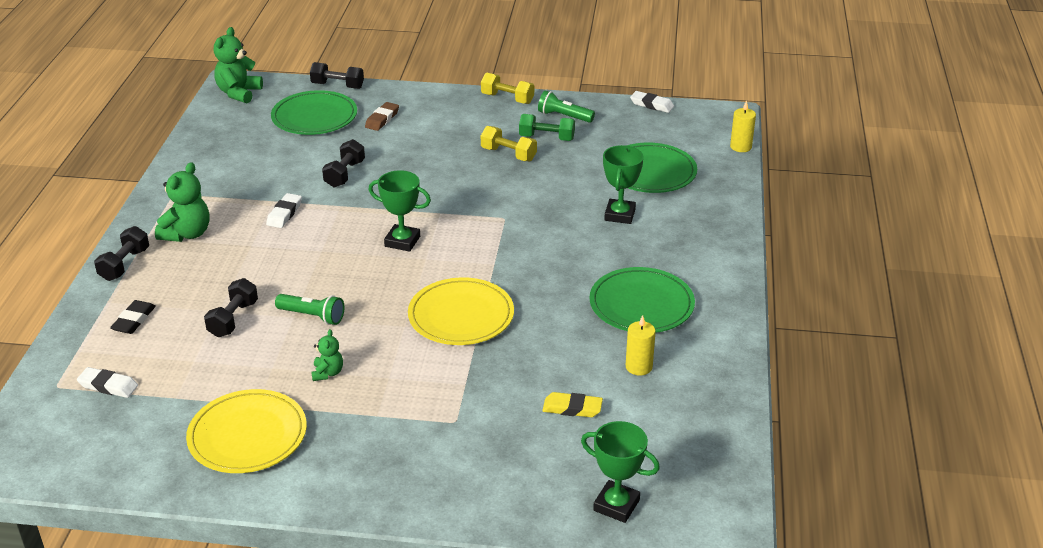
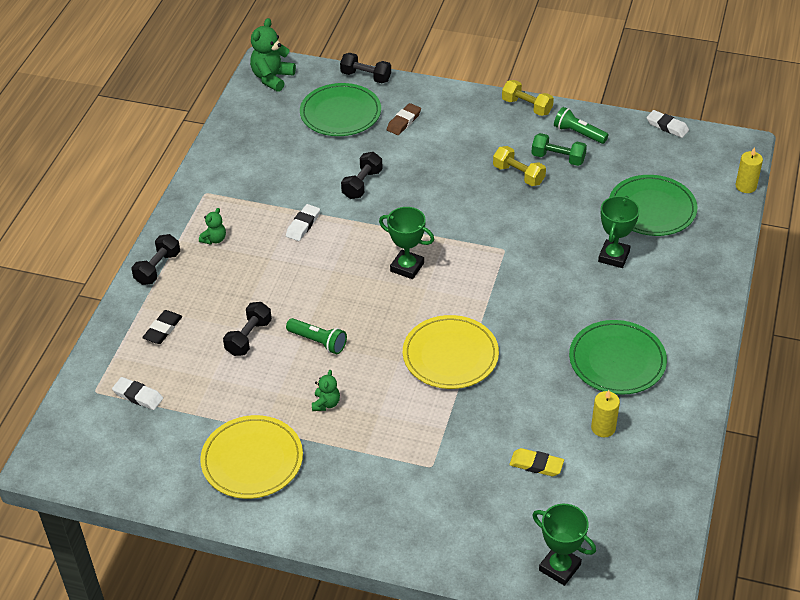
camera: 10 degrees right, 10 degrees up
(187, 234) = (214, 239): green teddy bear -> green teddy bear, size x0.55

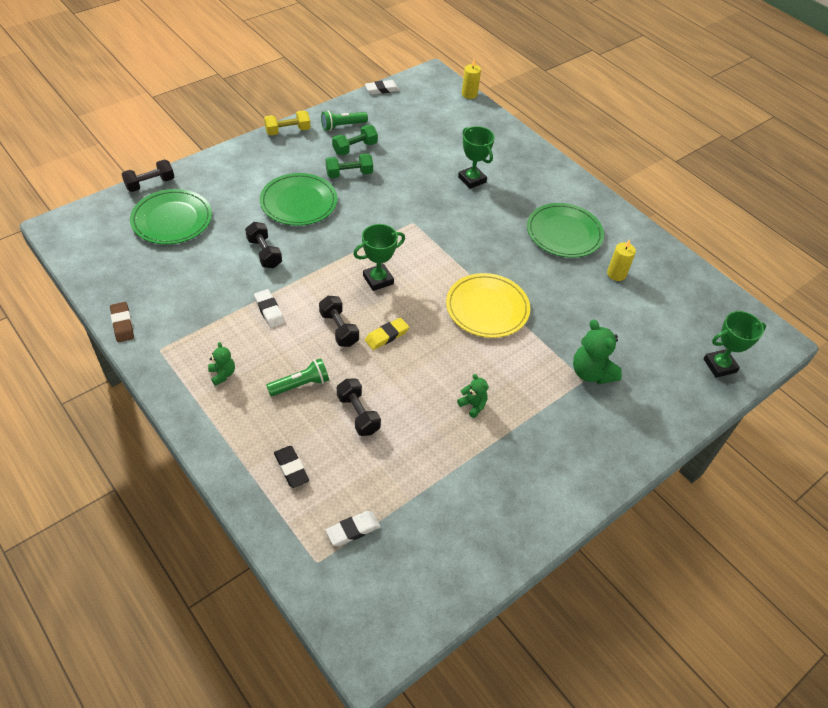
camera: 60 degrees left, 5 degrees up
(158, 268) = (213, 432): black dumbbell -> black dumbbell (339, 329)
(252, 460) = (493, 486): yellow plate -> none
(272, 78) = (78, 233): green teddy bear -> green teddy bear (591, 373)
(318, 342) = (404, 373): green flashlight -> green flashlight (300, 384)
(404, 122) = (225, 194): brown eraser -> brown eraser (122, 324)
(518, 175) = (349, 174): yellow dumbbell -> green dumbbell
(536, 465) = (623, 324): yellow eraser -> yellow eraser (386, 336)
(652, 209) = (447, 139): green plate -> green plate (298, 202)

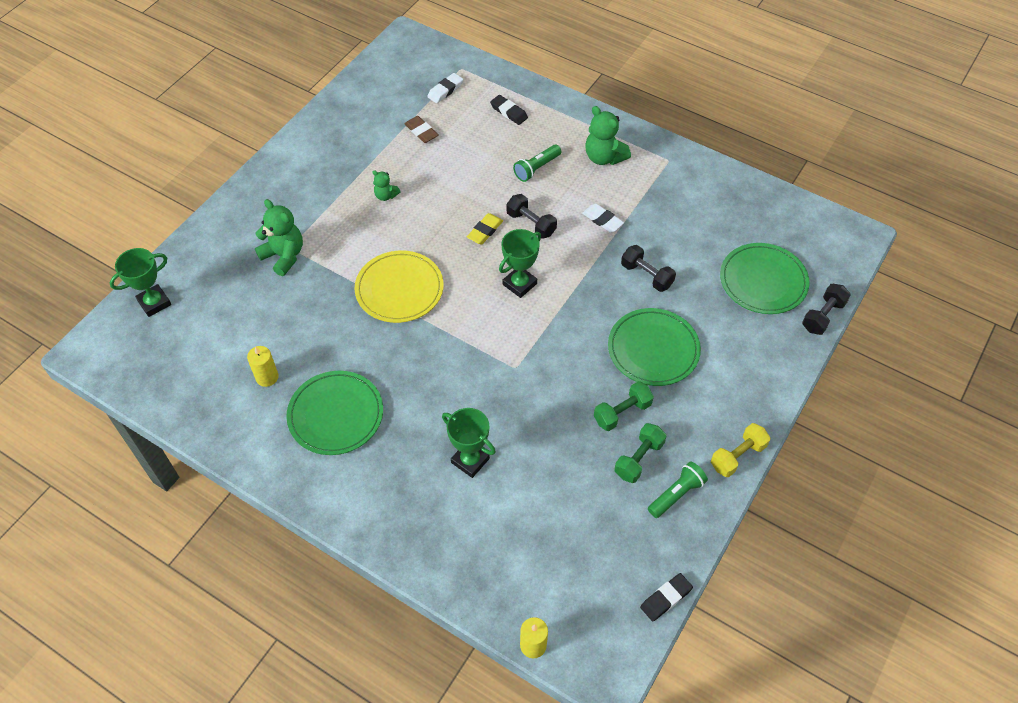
camera: 165 degrees right, 5 degrees up
(122, 324) = (715, 170): brown eraser -> brown eraser (421, 131)
(222, 374) = (604, 157): green teddy bear -> green teddy bear, size x1.81
(358, 414) = (478, 161): black dumbbell -> none
(382, 89) = (666, 598): white eraser -> black eraser

